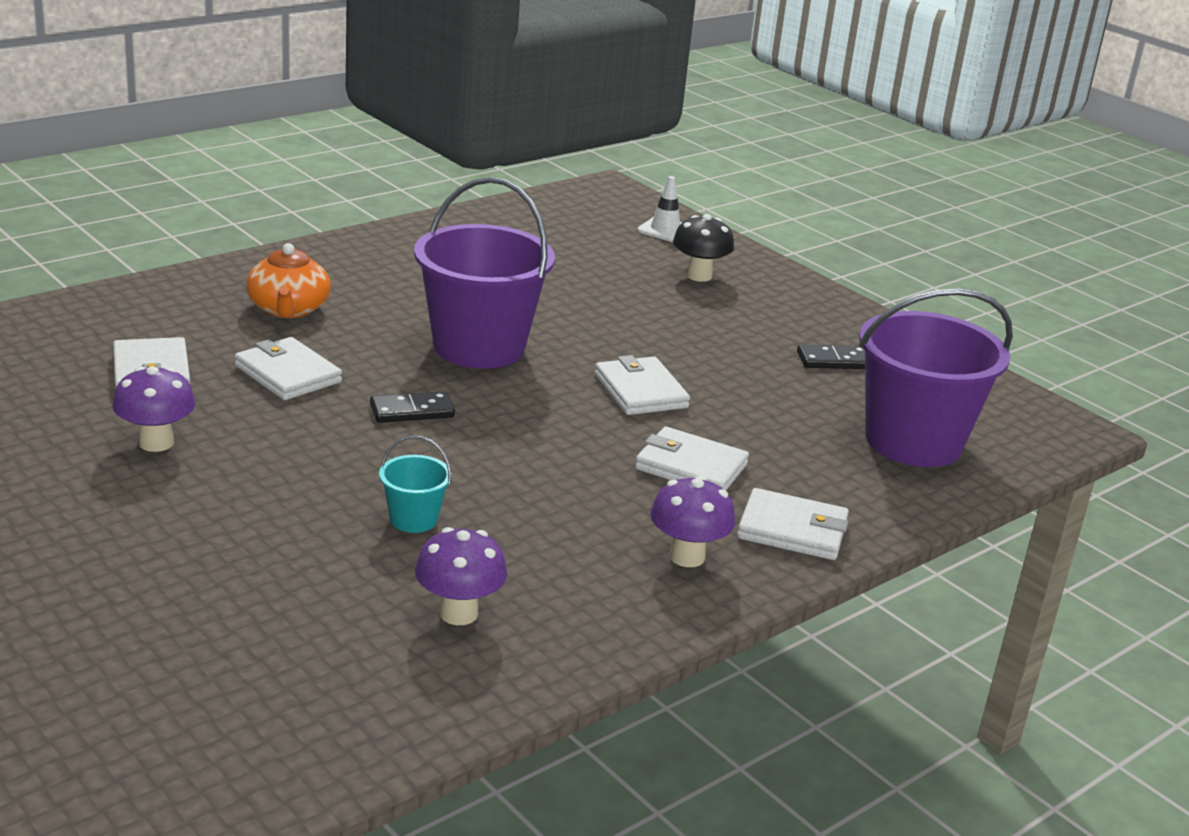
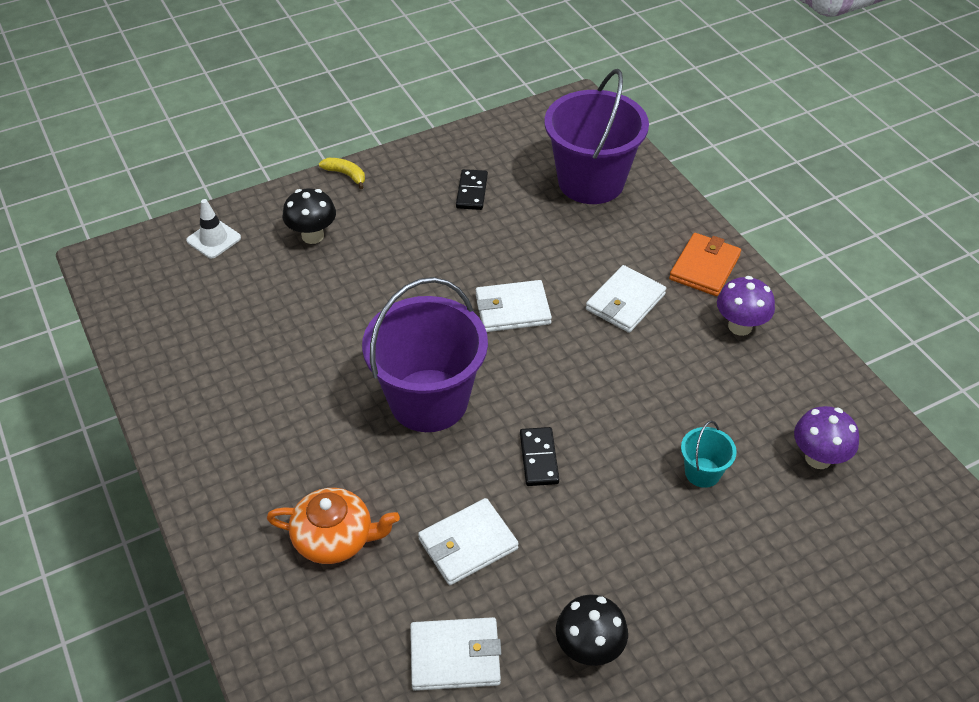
camera: 75 degrees left, 20 degrees up
(156, 443) = (589, 649): purple mushroom -> black mushroom
(792, 530) = (704, 267): white wallet -> orange wallet
(811, 287) = (346, 175): none -> yellow banana

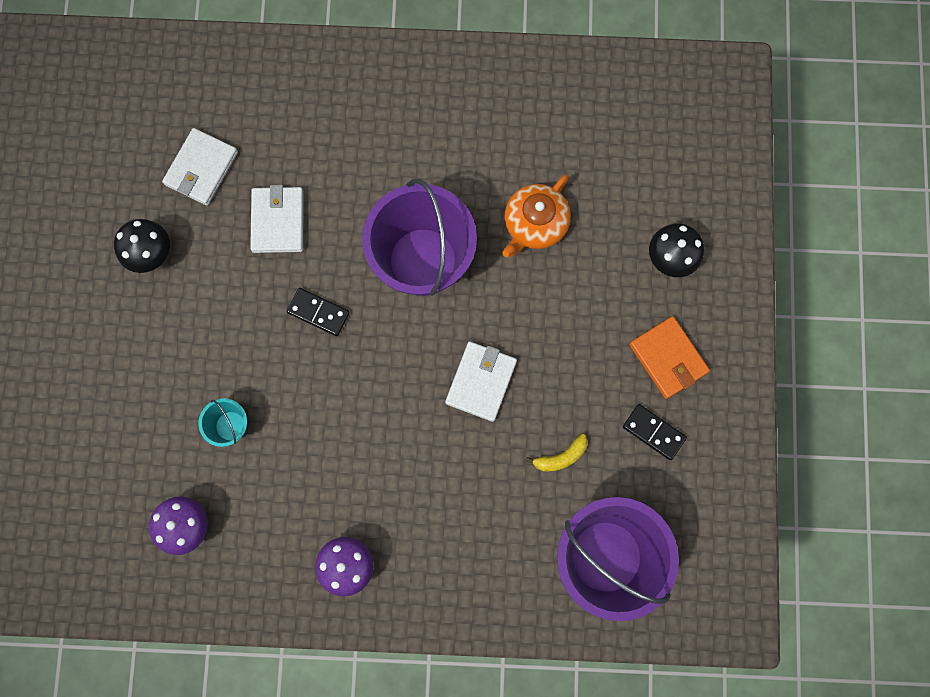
camera: 120 degrees right, 30 degrees up
(214, 239) = (712, 174): white traffic cone -> none
(335, 538) = (338, 136): orange teapot -> orange teapot (534, 224)
(346, 175) = (742, 327): yellow banana -> yellow banana (561, 457)
(625, 302) = (433, 484): white wallet -> none
(704, 267) = (432, 585): orange wallet -> orange wallet (668, 358)

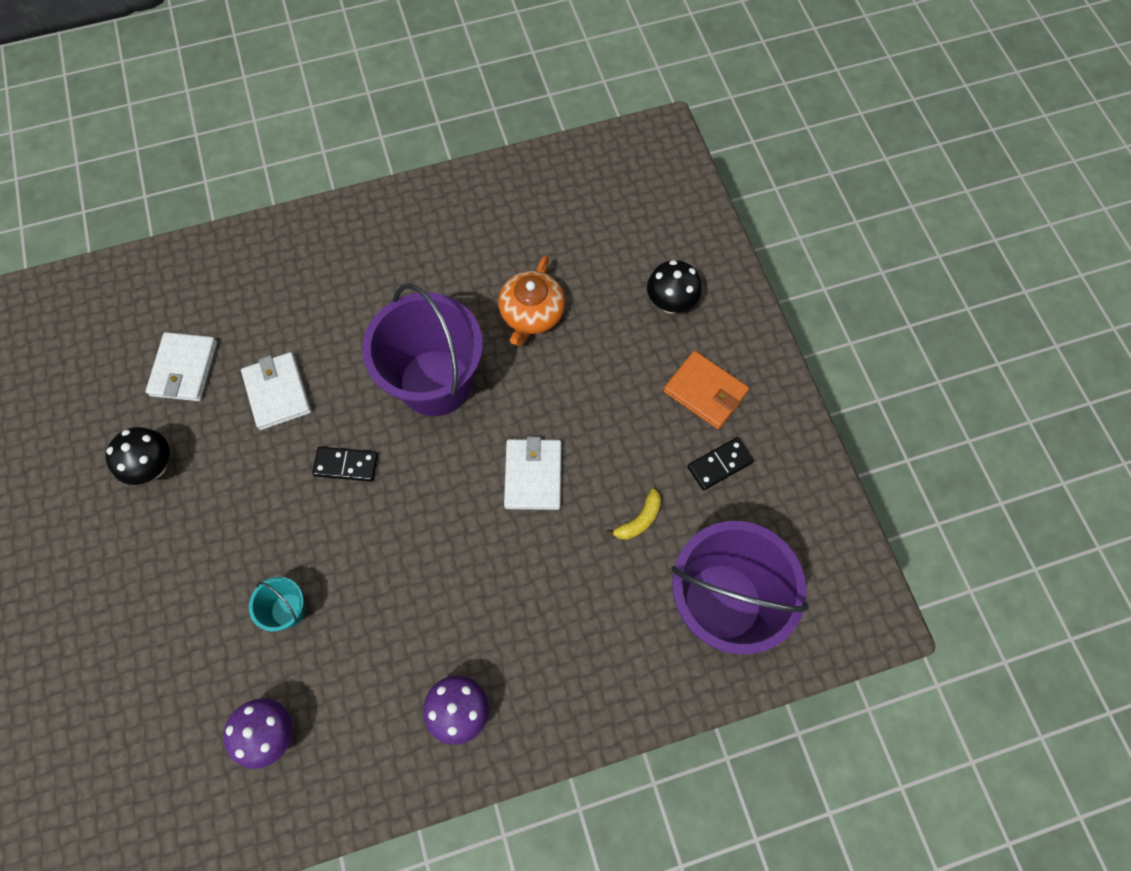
camera: 20 degrees left, 10 degrees down
(654, 432) = (720, 464): black domino -> black domino turned 45 degrees counterclockwise

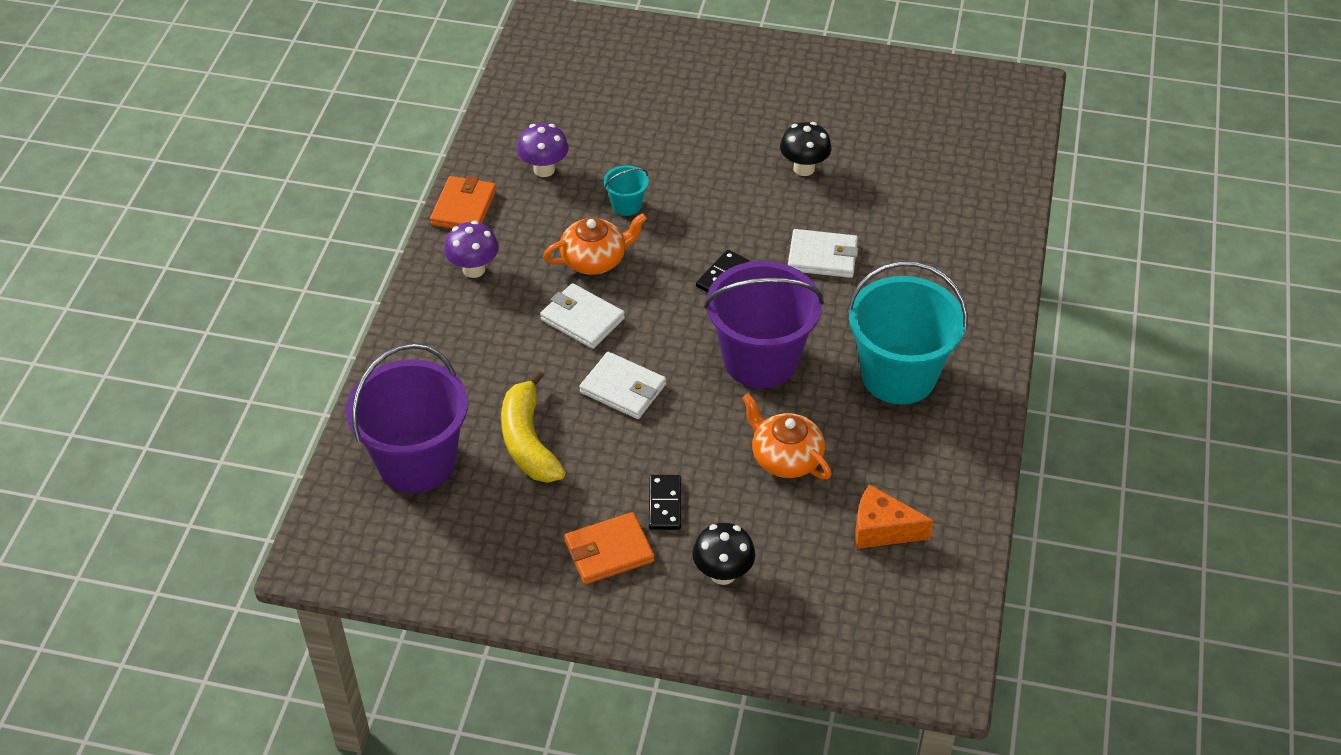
camera: 120 degrees right, 20 degrees down
(184, 369) = (886, 209): white wallet -> white wallet (582, 319)
(374, 786) = (464, 207): none -> orange wallet
(383, 595) = (595, 259): none -> orange teapot
(395, 273) = (898, 375): none -> turquoise bucket
(561, 220) = (882, 530): none -> orange cheese
(639, 520) = (528, 441): yellow banana -> yellow banana, size x2.01
(720, 464) = (532, 524): black domino -> black domino (665, 504)

